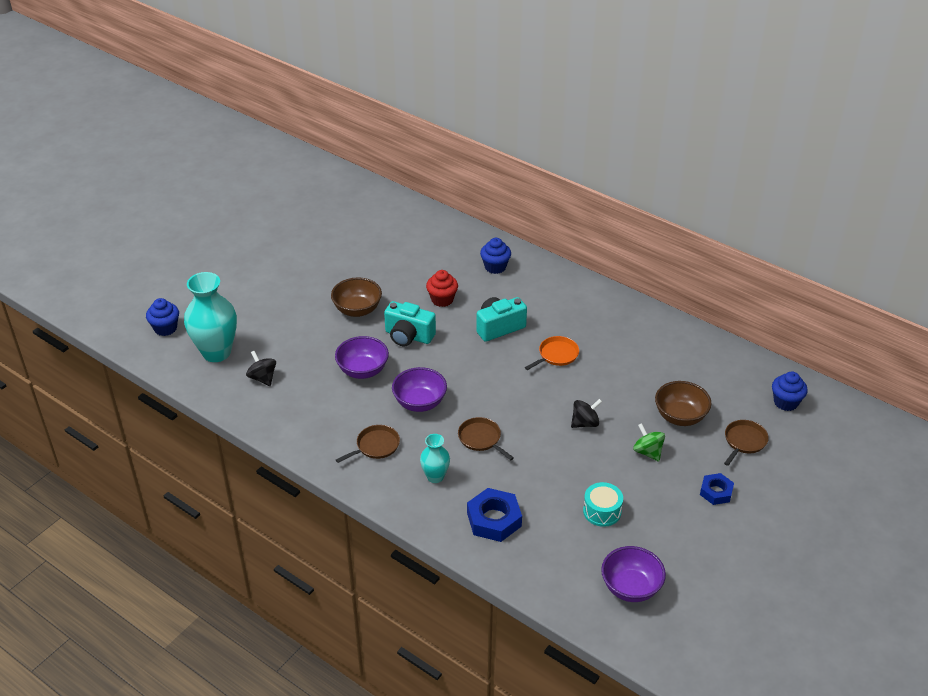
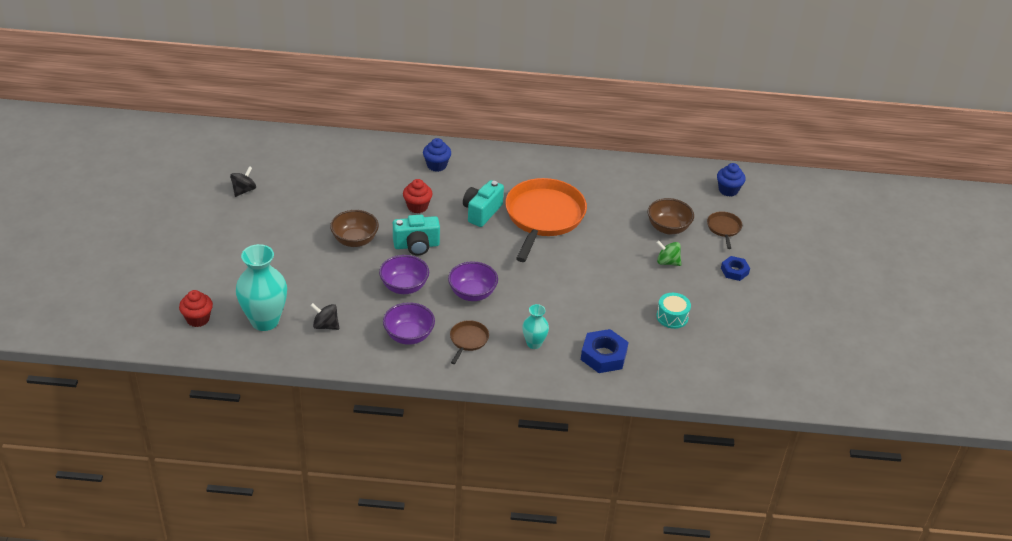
camera: 35 degrees left, 0 degrees up
(165, 328) = (198, 319): blue cupcake -> red cupcake
(481, 438) = (542, 301): brown pan -> none
(556, 355) = (543, 217): orange pan -> orange pan, size x2.31
(585, 423) = (607, 259): black spinning top -> black spinning top (244, 190)
(631, 587) = (734, 360): purple bowl -> purple bowl (409, 336)

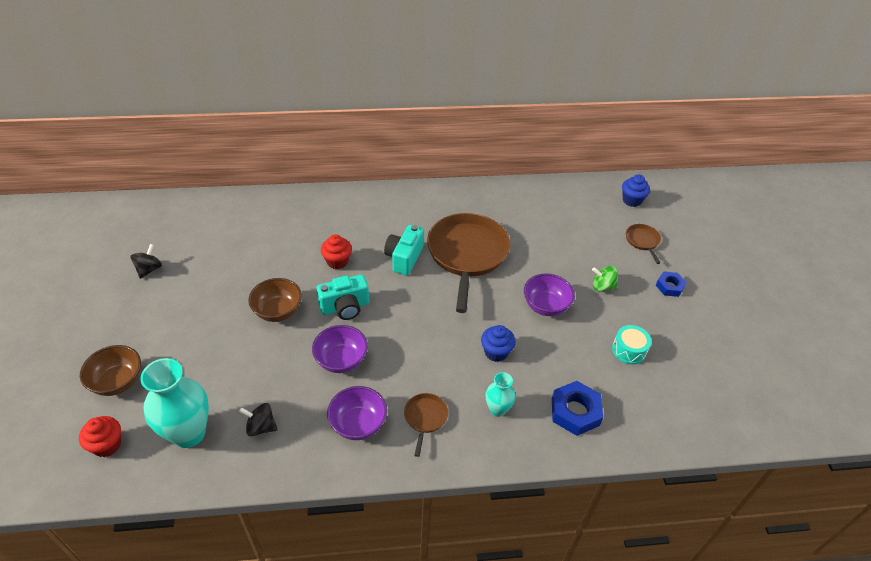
camera: 10 degrees left, 5 degrees up
(436, 165) = (348, 213): blue cupcake -> blue cupcake (496, 352)
(472, 293) = (416, 356): purple bowl -> purple bowl (545, 306)
(543, 217) = (467, 254): orange pan -> brown pan
(668, 228) = (590, 248): brown bowl -> brown bowl (118, 382)

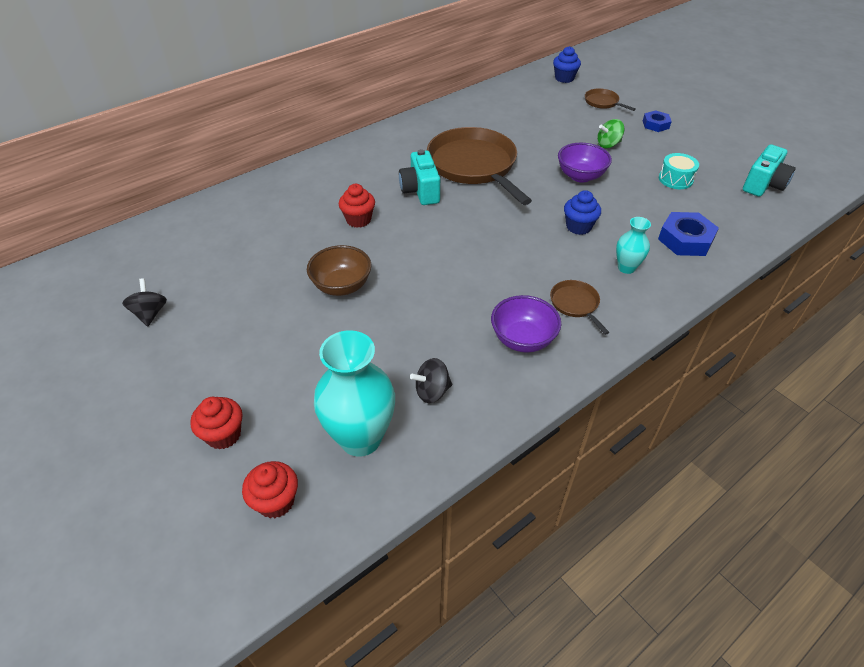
camera: 30 degrees left, 0 degrees up
(118, 382) = (223, 435): brown bowl -> red cupcake
(341, 360) = (450, 297): purple bowl -> none
(345, 307) = (407, 253): turquoise camera -> turquoise camera (763, 185)

